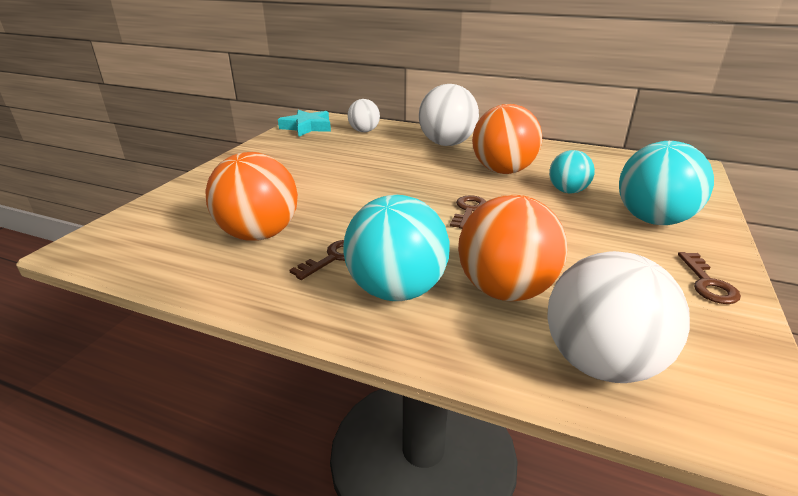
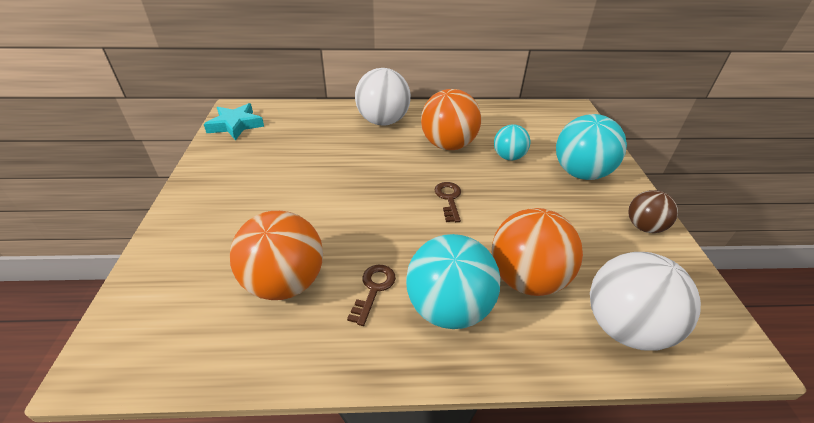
camera: 25 degrees left, 10 degrees up
(364, 131) = (297, 119): white ball -> none
(707, 283) = (644, 227): brown key -> brown ball

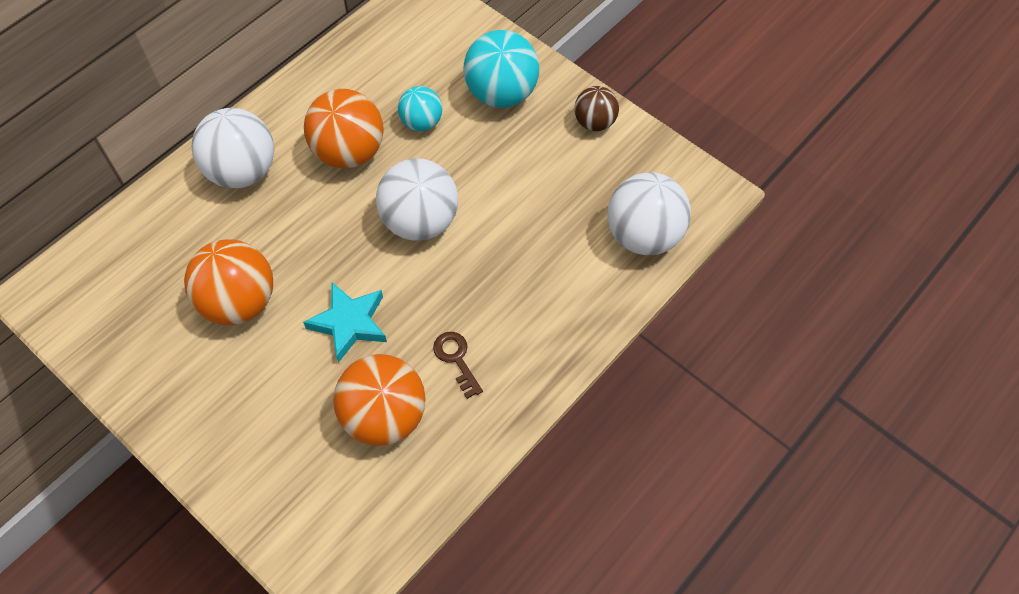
camera: 45 degrees left, 20 degrees up
(235, 125) = (78, 314): turquoise star -> turquoise star (349, 323)
(448, 308) = (523, 325): turquoise ball -> none
(449, 199) = (420, 221): brown key -> white ball
(526, 279) = (553, 251): orange ball -> orange ball (239, 302)

